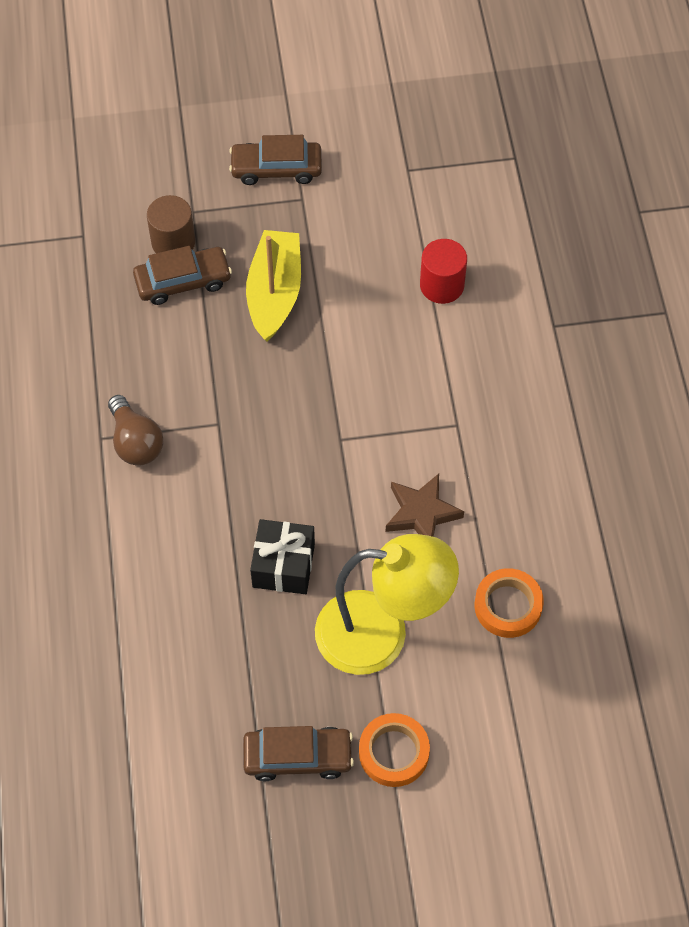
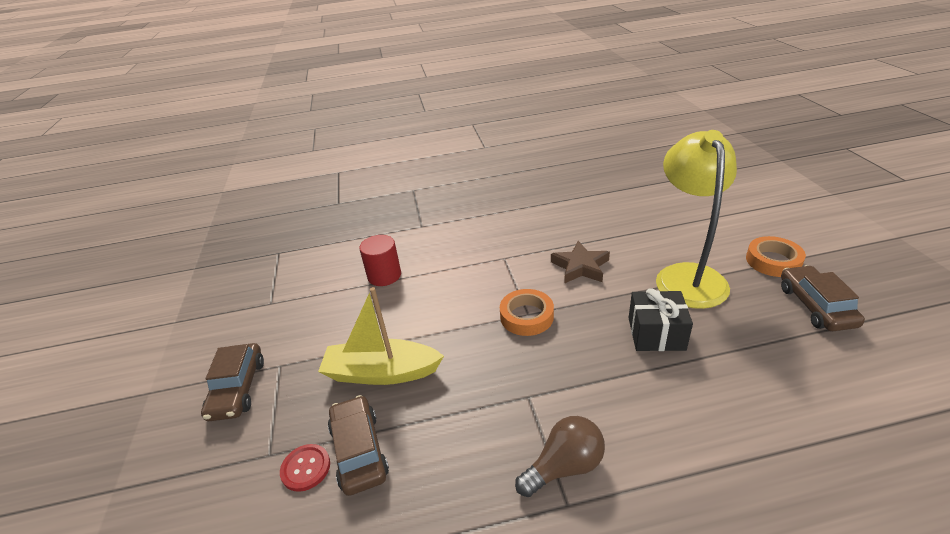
camera: 90 degrees left, 25 degrees down
(173, 242) = (305, 468): brown cylinder -> red button
(508, 606) = (635, 226): orange tape -> orange tape (526, 316)

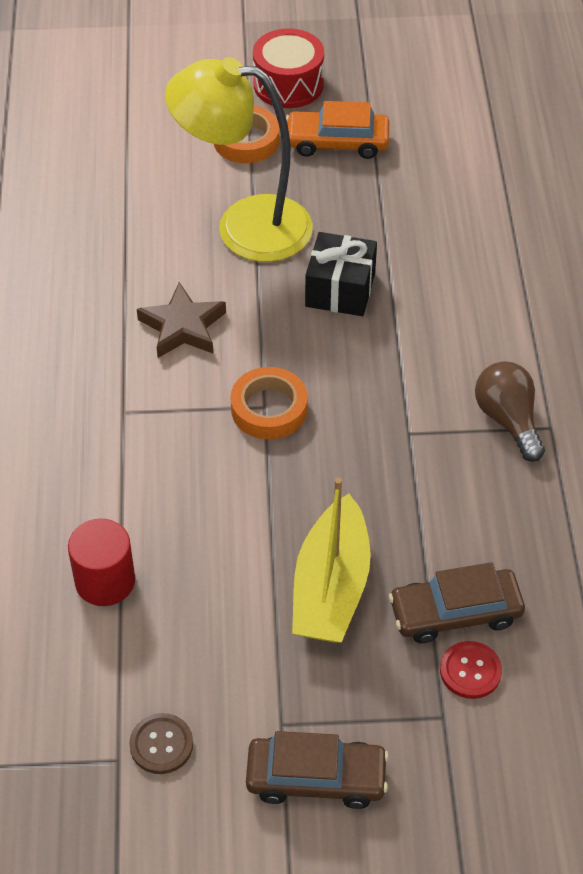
camera: 85 degrees left, 15 degrees up
(276, 317) = (161, 745): none -> brown button
(816, 306) = (337, 142): brown car -> orange car
(854, 270) = (288, 84): none -> red drum

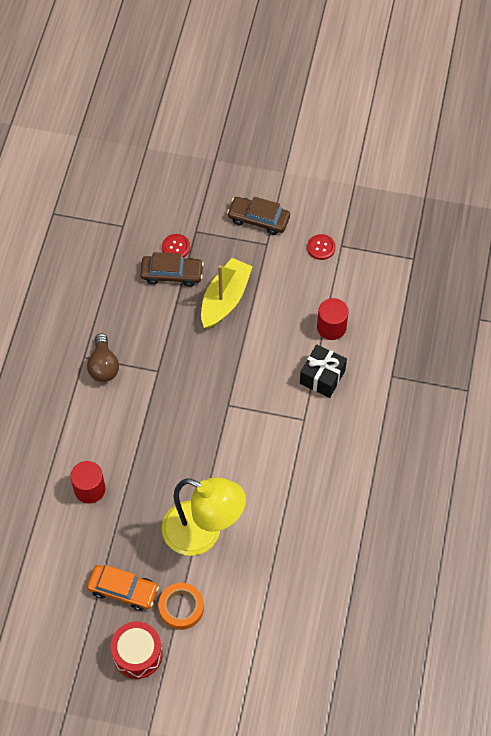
camera: 165 degrees left, 10 degrees up
(161, 745) = (321, 247): brown button -> red button
(183, 327) = (258, 467): brown star -> none
(269, 409) = (225, 403): orange tape -> none
(340, 290) = (161, 471): black gift -> black gift (322, 377)
(443, 245) = (89, 489): none -> red cylinder

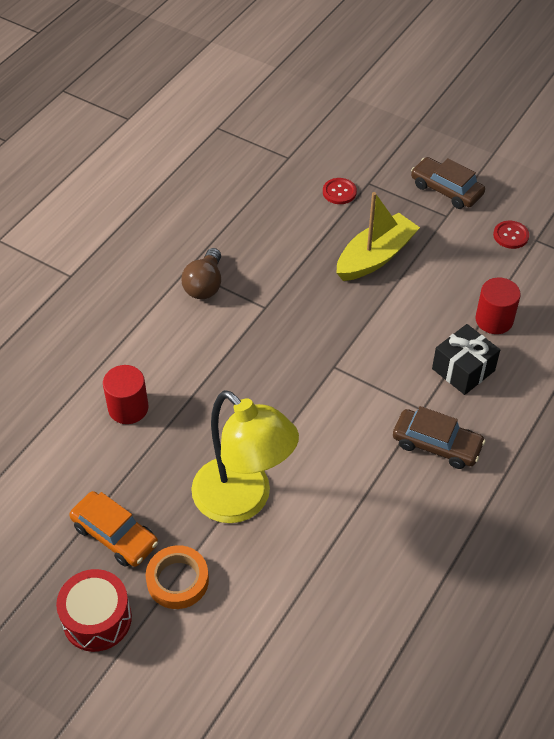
camera: 20 degrees right, 10 degrees down
(172, 274) = (323, 216): brown car -> brown car (436, 445)

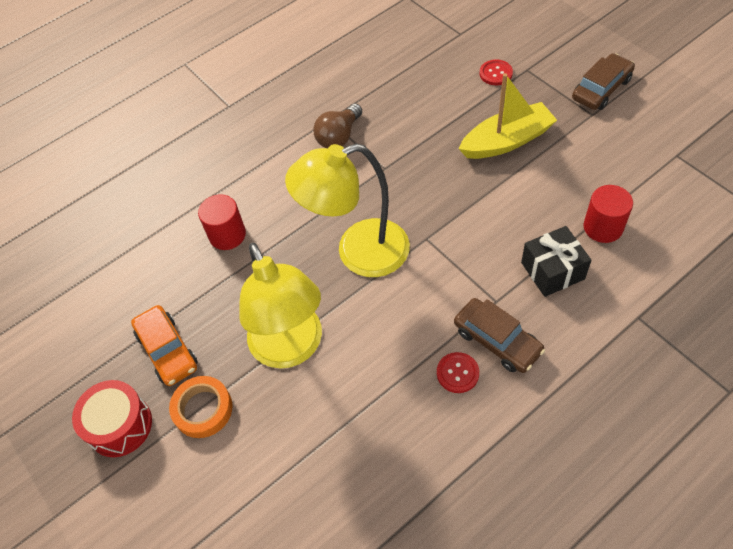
camera: 25 degrees right, 5 degrees up
(272, 395) = (358, 253): none -> yellow lamp
(446, 190) = (601, 89): brown car -> brown car turned 75 degrees clockwise
(510, 235) = (651, 146): red button -> red button (457, 373)

